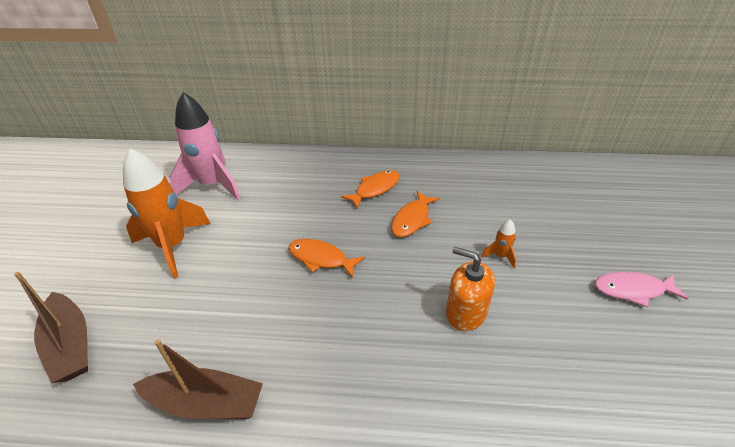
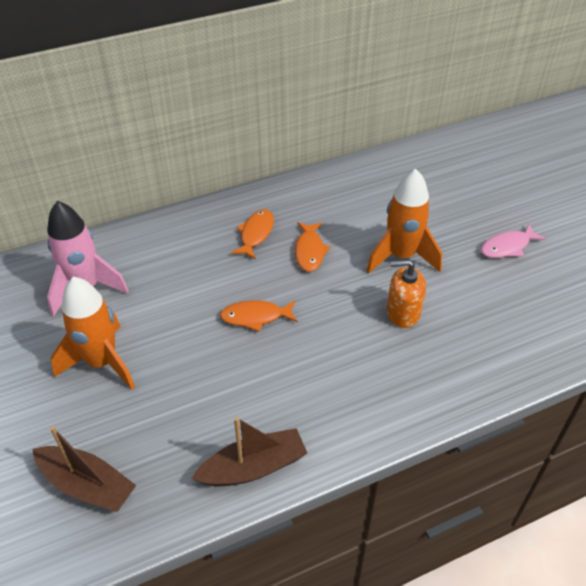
camera: 30 degrees left, 5 degrees up
(500, 256) = (401, 256): orange rocket -> orange rocket, size x2.41

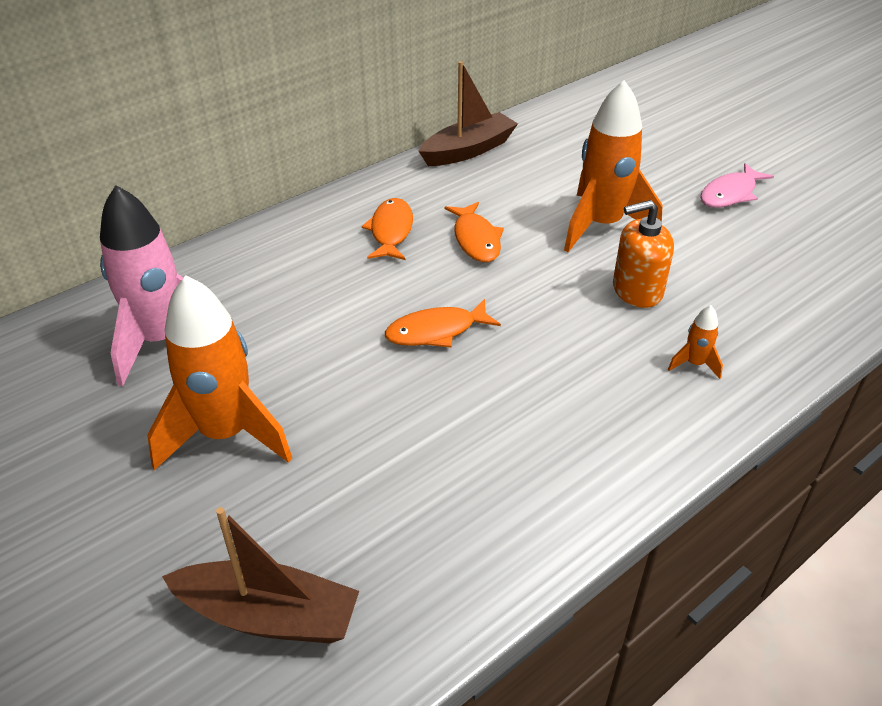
camera: 15 degrees left, 5 degrees down
(253, 467) = (522, 529): brown boat -> brown boat (468, 150)
(416, 377) = (694, 364): none -> orange rocket

